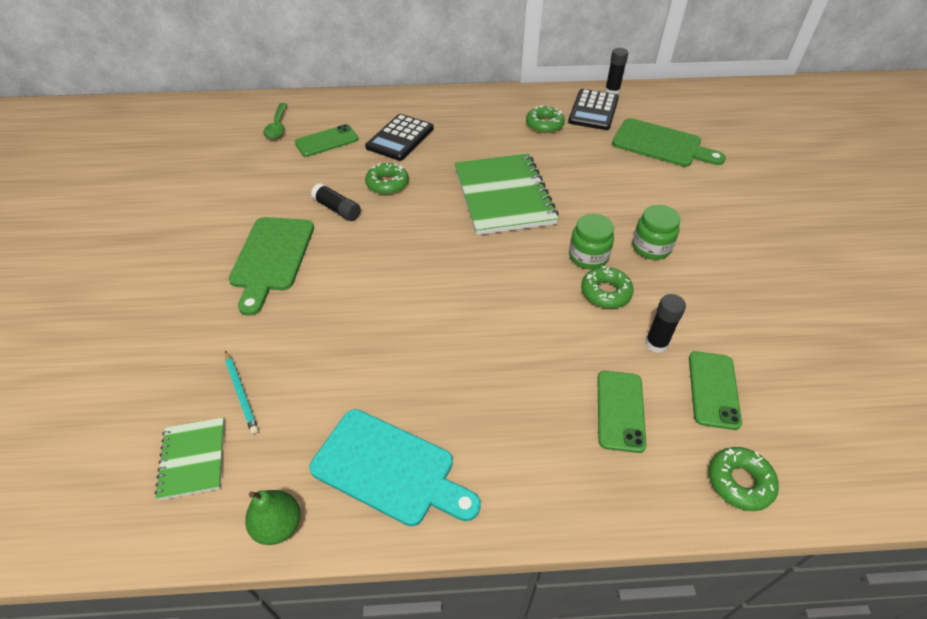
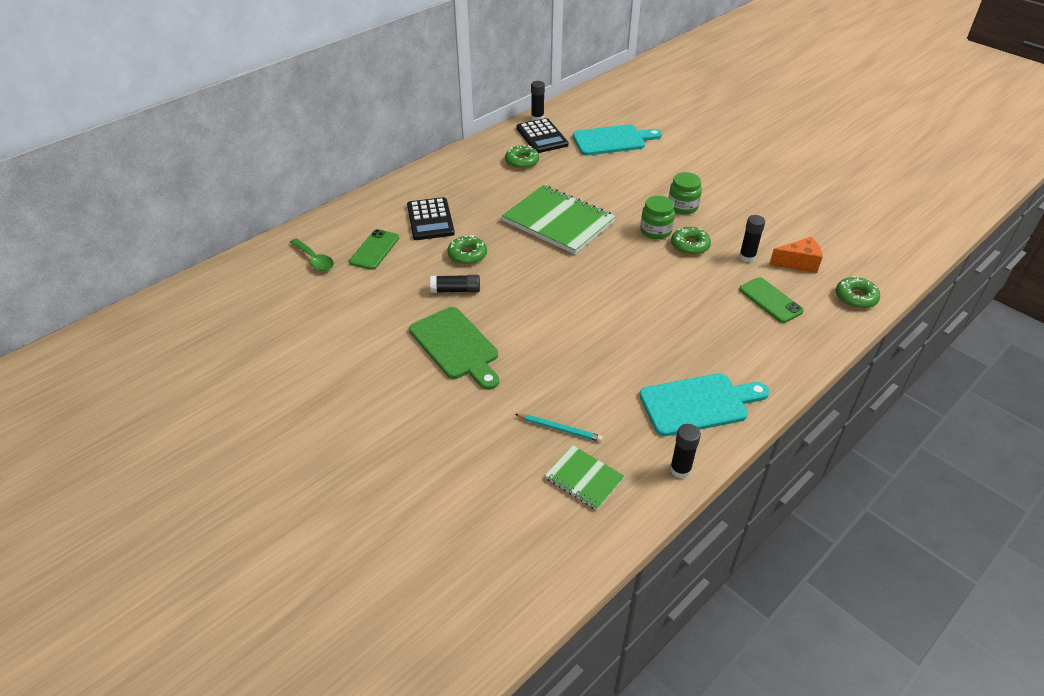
camera: 40 degrees left, 5 degrees down
(278, 525) = (680, 469): green pear -> black glue stick
(661, 144) = (612, 140): green cutting board -> turquoise cutting board
(713, 389) = (798, 263): green phone -> orange cheese

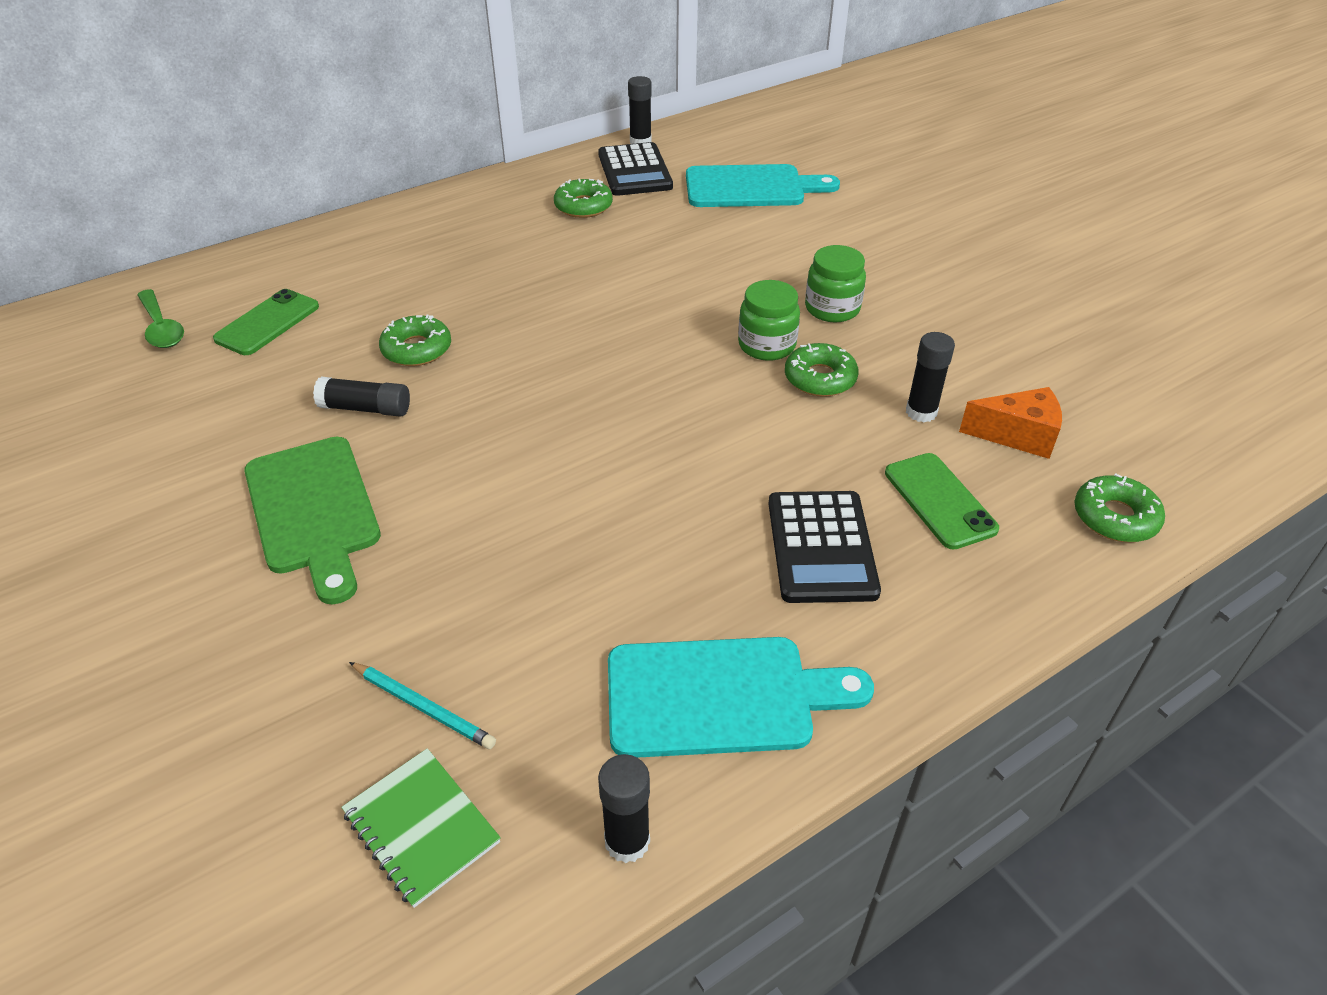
camera: 10 degrees right, 0 degrees up
(430, 220) = (385, 283): black calculator -> black calculator (821, 547)
(558, 222) = (599, 311): green notebook -> none

